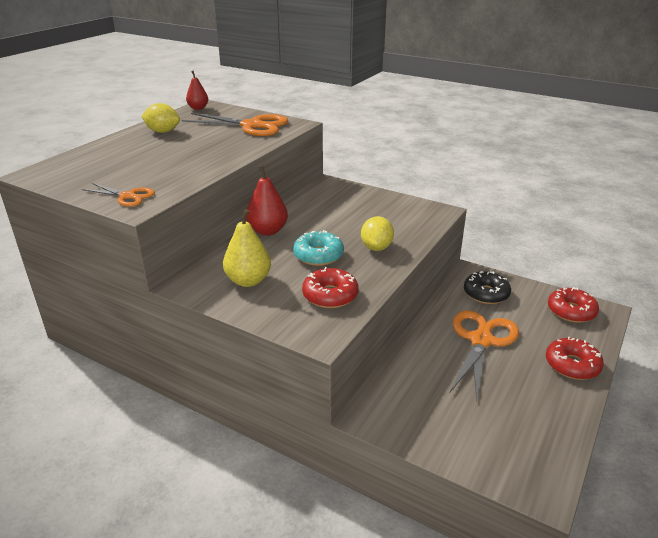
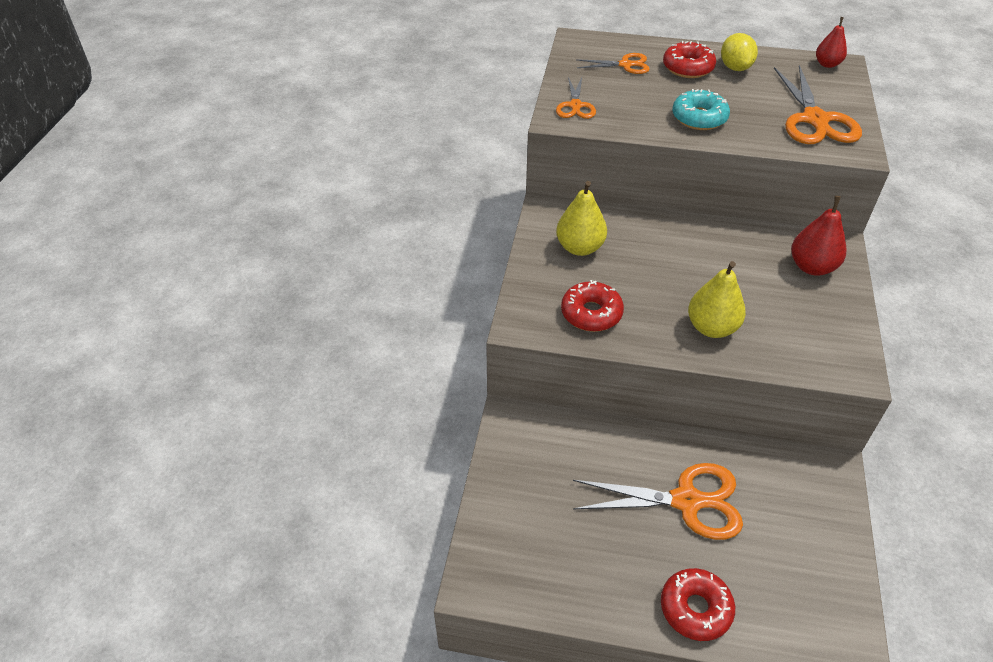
camera: 70 degrees right, 15 degrees up
(100, 165) = (625, 65): none -> orange scissors
(267, 231) = (681, 230): red pear -> red pear (812, 267)
(318, 255) = (660, 284): turquoise donut -> turquoise donut (699, 118)
(376, 247) = (711, 327): yellow lemon -> yellow pear
(486, 294) = (793, 494): black donut -> none
(571, 311) = (821, 605): red donut -> red donut (688, 68)

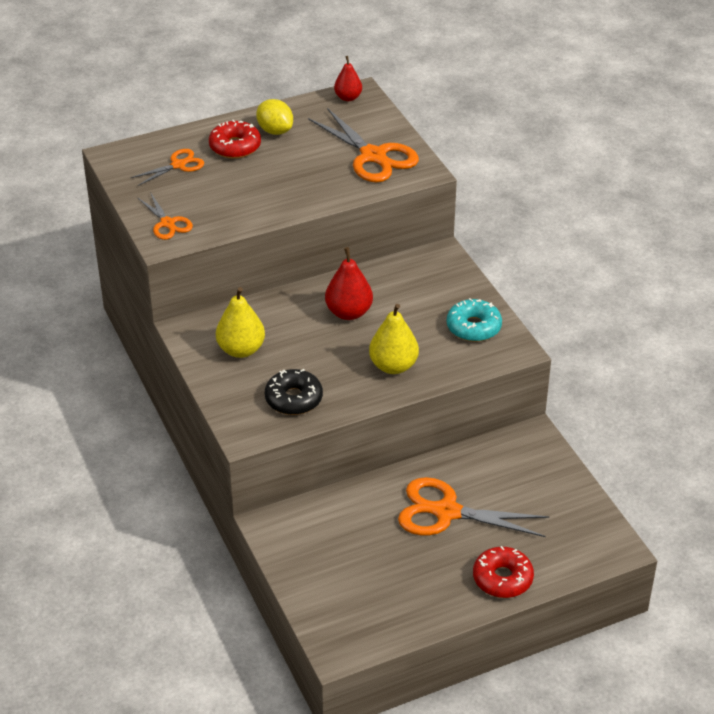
camera: 35 degrees left, 5 degrees down
(591, 313) = (293, 399): red donut -> black donut
(686, 501) = (447, 512): orange scissors -> orange scissors turned 135 degrees counterclockwise
(699, 118) = (281, 192): turquoise donut -> turquoise donut (473, 327)
(812, 267) = (434, 282): red pear -> red pear (349, 312)

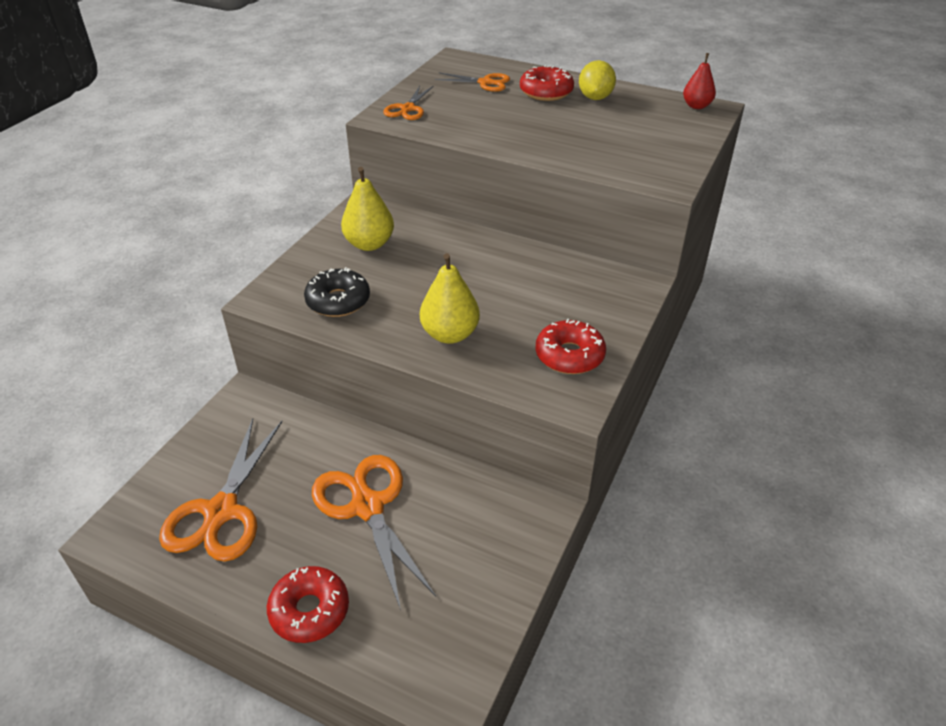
camera: 50 degrees right, 0 degrees up
(349, 312) = (488, 273): red pear -> none
(373, 156) = (644, 150): orange scissors -> orange scissors (221, 511)
(473, 327) = (569, 355): turquoise donut -> red donut

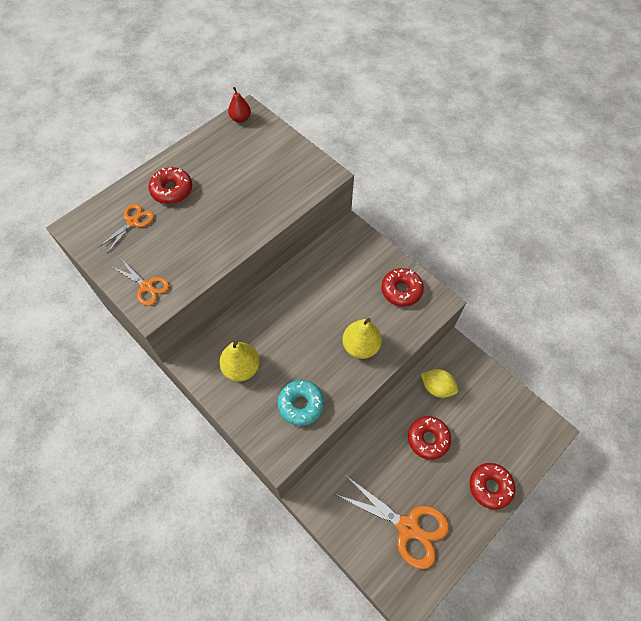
camera: 70 degrees left, 20 degrees up
(338, 301) = (301, 404): black donut -> turquoise donut
(367, 507) = (428, 439): orange scissors -> red donut
(595, 97) = (197, 165): yellow lemon -> yellow lemon (437, 387)

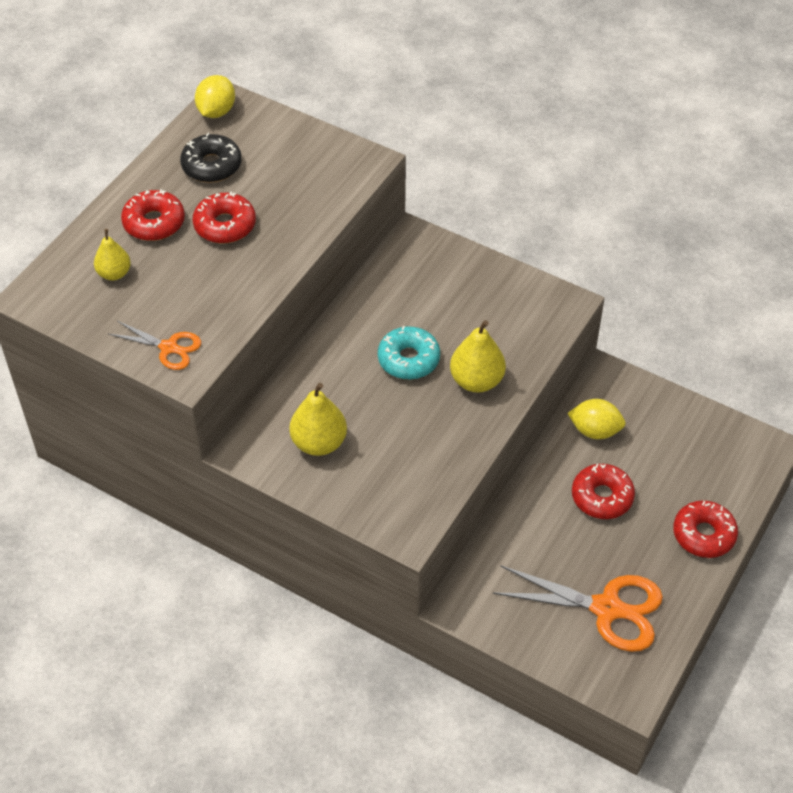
camera: 15 degrees left, 10 degrees down
(133, 222) = (114, 273): orange scissors -> yellow pear
(223, 156) = (211, 166): none -> black donut
(240, 118) = (216, 111): red pear -> yellow lemon
(301, 404) = (418, 468): turquoise donut -> turquoise donut (408, 359)
(401, 290) = (510, 300): red donut -> red donut (225, 225)

